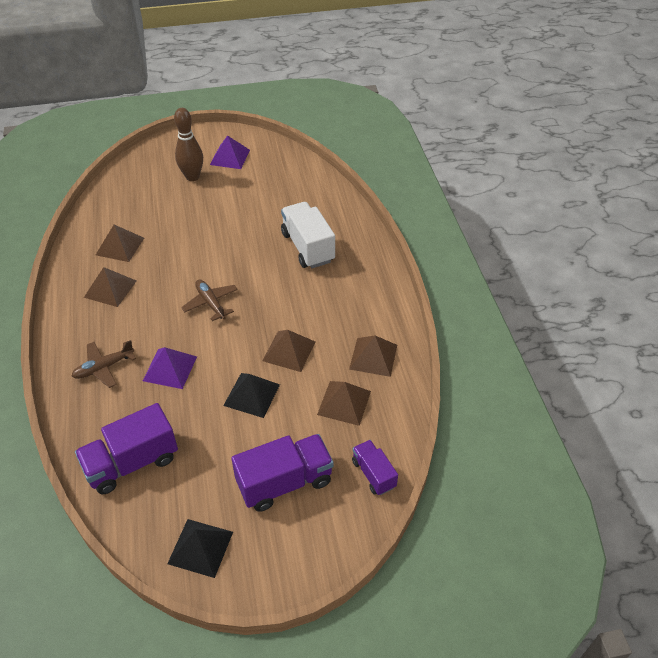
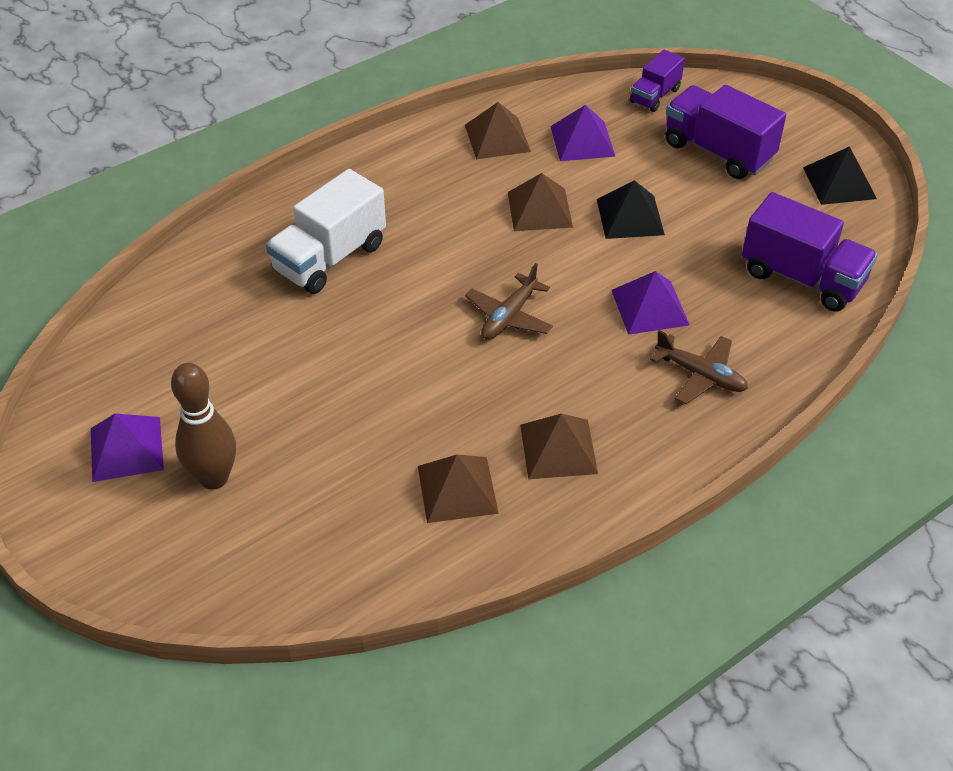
camera: 115 degrees left, 0 degrees up
(344, 403) = (582, 141): brown pyramid -> purple pyramid

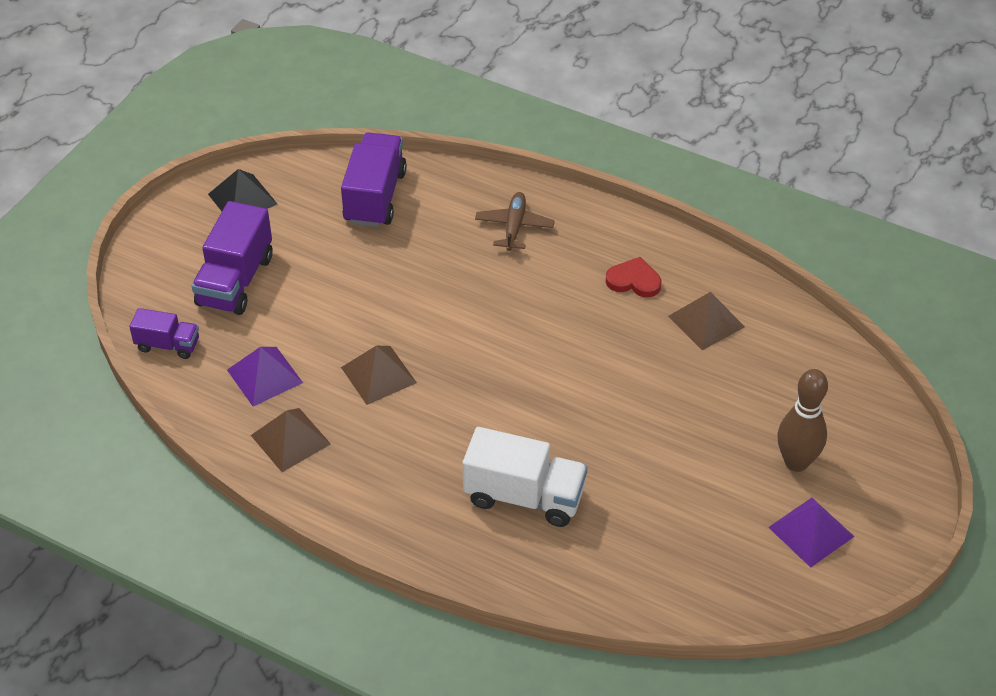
camera: 115 degrees left, 0 degrees up
(509, 316) = (521, 351): brown plane -> none
(558, 449) = (634, 281): brown pyramid -> red heart
(630, 217) = (356, 313): black pyramid -> none
(650, 307) = (459, 272): purple pyramid -> none

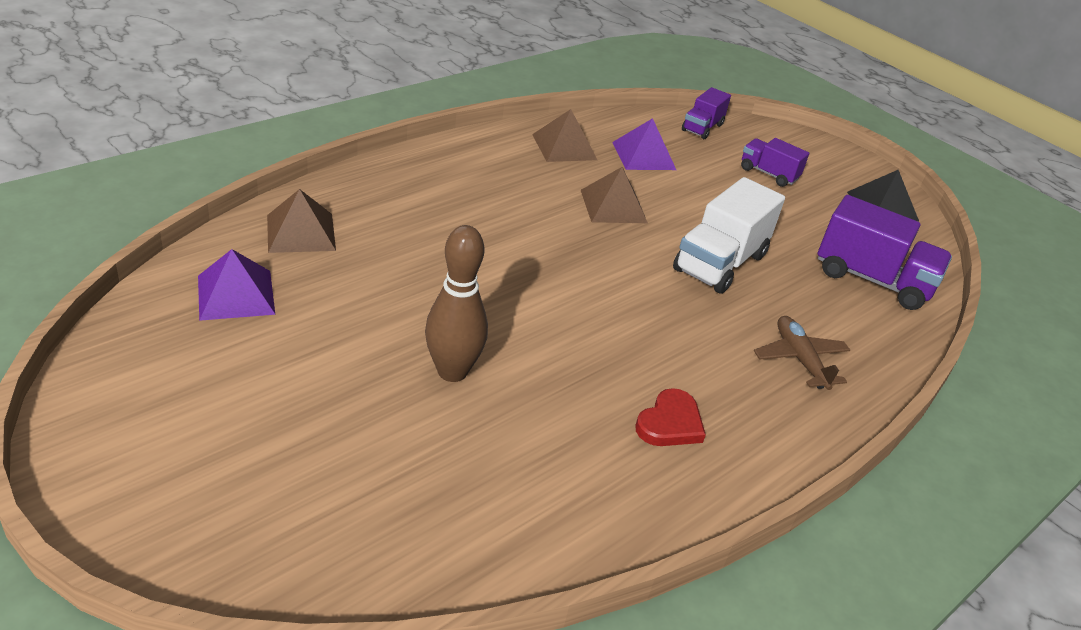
camera: 105 degrees right, 10 degrees down
(235, 281) = (768, 174): purple truck -> purple truck, size x0.58
(514, 227) = (799, 359): brown plane -> brown plane turned 135 degrees counterclockwise
(524, 496) = (409, 232): white truck -> white truck (720, 263)
(706, 321) = (567, 460): brown pyramid -> brown pyramid (301, 232)
(796, 462) = (285, 438): brown bowling pin -> brown bowling pin (452, 371)
(811, 531) = (181, 401): purple pyramid -> purple pyramid (236, 294)

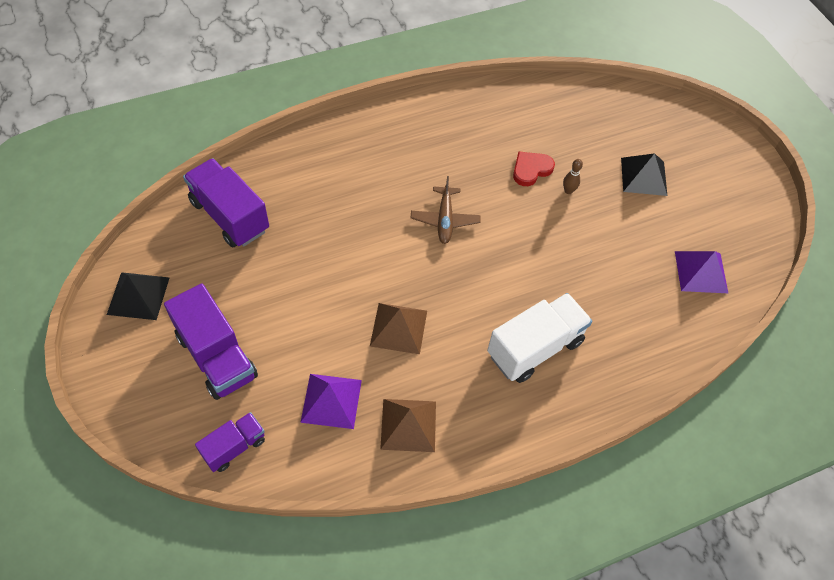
camera: 160 degrees left, 20 degrees up
(301, 232) = (661, 328): brown pyramid -> none
(323, 415) = (643, 176): none -> black pyramid
(452, 371) = (568, 191): brown bowling pin -> brown bowling pin, size x0.45
(670, 423) = (451, 138): red heart -> red heart (531, 169)
(720, 263) = (343, 250): white truck -> white truck (535, 348)
(768, 174) = (217, 356): purple truck -> purple truck, size x1.73
(799, 359) = (342, 162): brown plane -> brown plane (445, 220)

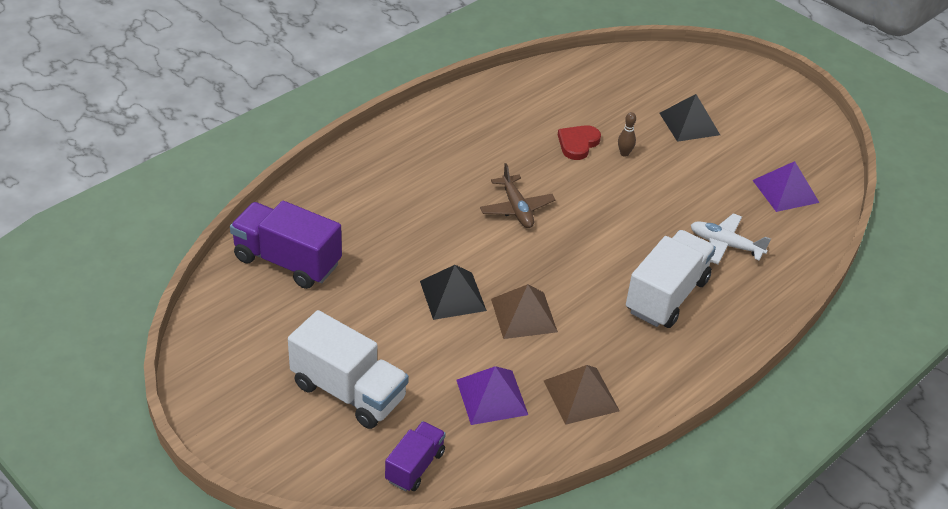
camera: 20 degrees left, 15 degrees down
(138, 295) = (229, 360): black pyramid -> black pyramid (453, 295)
(217, 356) = (349, 391): purple truck -> white truck
(615, 311) = (725, 245): none -> white plane

